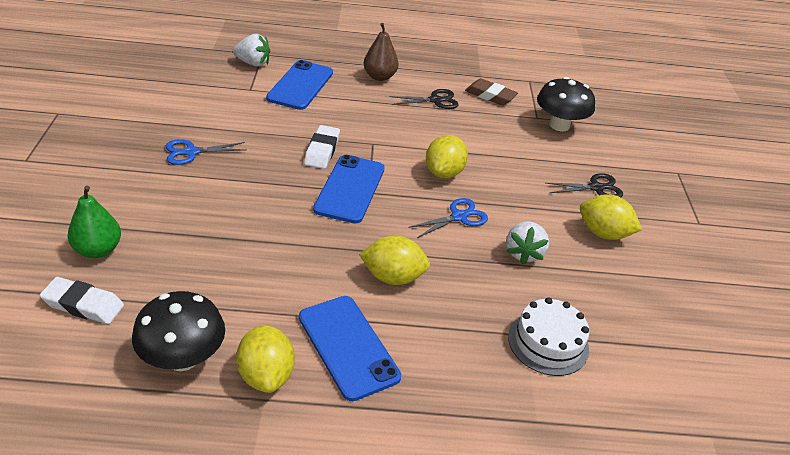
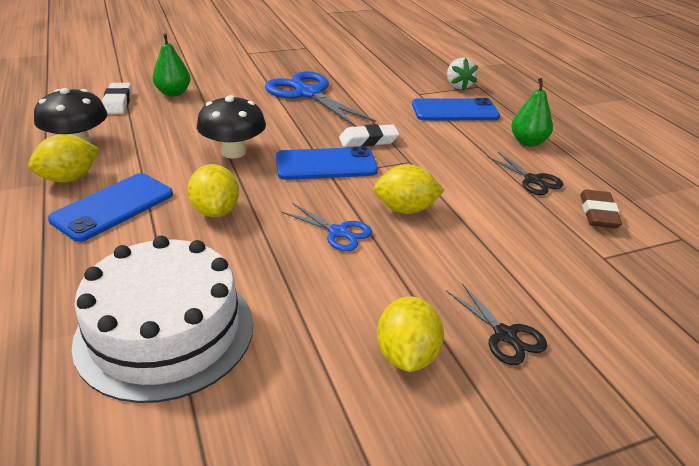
camera: 70 degrees right, 5 degrees down
(191, 152) = (308, 94): blue scissors -> blue scissors, size x1.95
(379, 77) = (528, 142): brown pear -> green pear
(523, 253) = (311, 288): white strawberry -> none
(548, 342) = (165, 331): white cake -> white cake, size x1.74
(559, 125) = (613, 279): black mushroom -> black mushroom (233, 152)

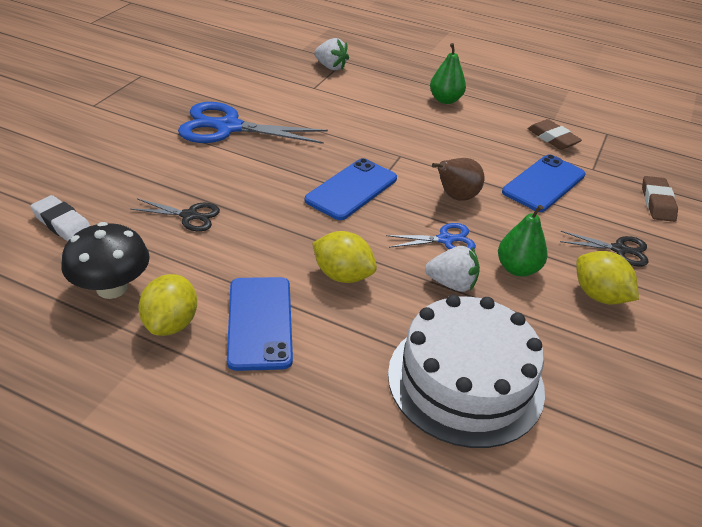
camera: 45 degrees left, 5 degrees up
(173, 93) = (102, 185): green pear -> green pear (517, 269)
(233, 152) = (266, 217): black mushroom -> none
(284, 263) = (452, 284): none -> white strawberry
(368, 140) = (346, 151): white eraser -> none
(405, 209) = (456, 197): yellow lemon -> brown pear
(455, 111) = (362, 93): blue phone -> blue phone (544, 183)
(533, 180) = (489, 131): black scissors -> black scissors (189, 216)
(638, 324) = (657, 203): none -> brown eraser

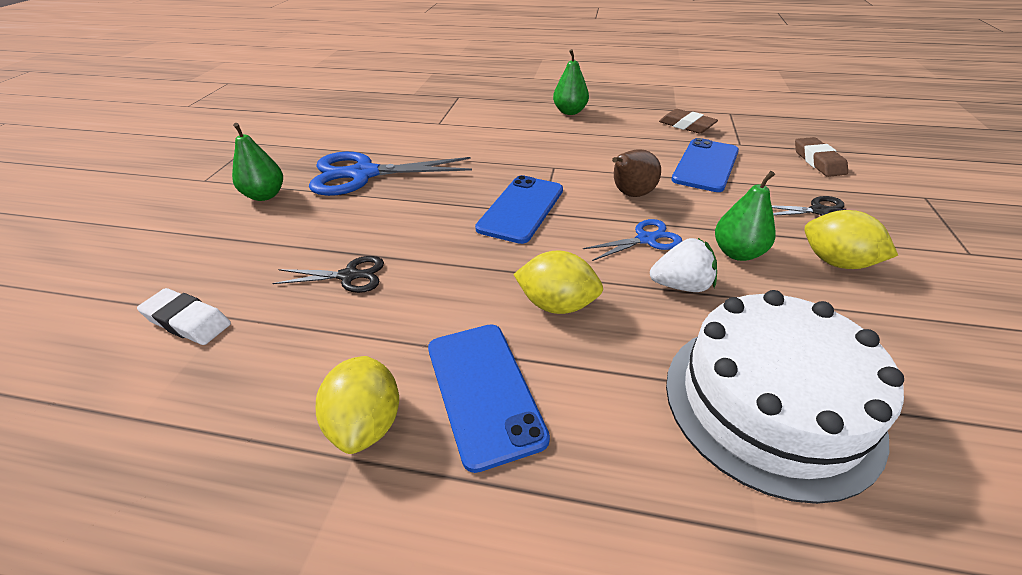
camera: 10 degrees left, 0 degrees up
(112, 288) = (271, 393): black mushroom -> none
(140, 130) = (265, 195): none -> green pear
(330, 67) = (447, 103): white strawberry -> none

